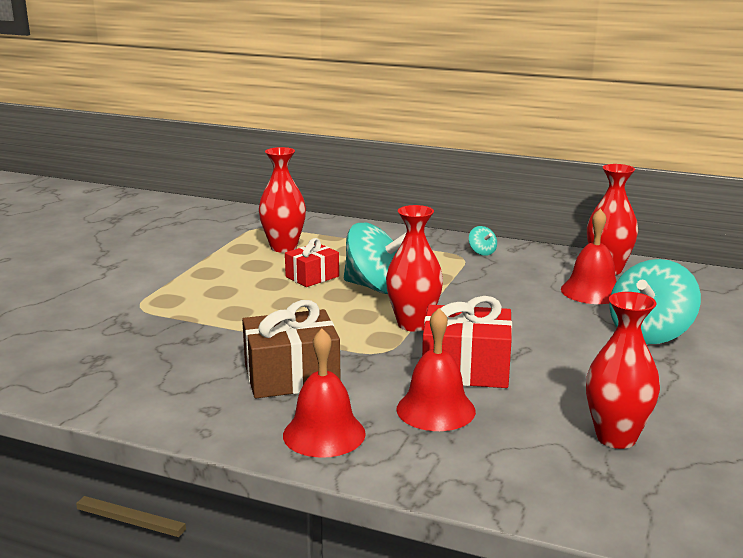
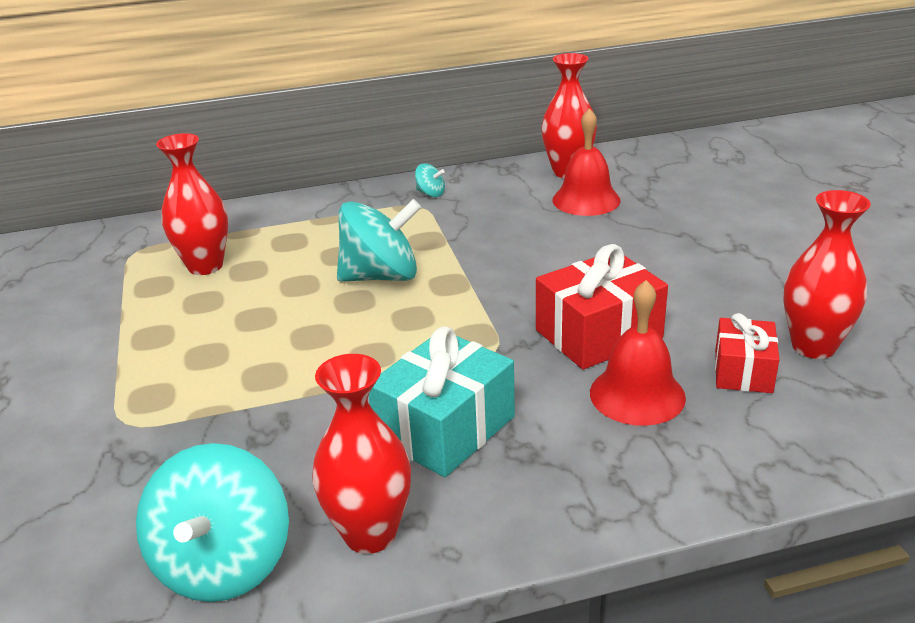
camera: 35 degrees left, 10 degrees up
(291, 376) = (445, 428): brown gift -> turquoise gift
(312, 277) = (292, 291): red gift -> red gift (743, 371)
(324, 434) = (577, 482): red bell -> none
(413, 324) = (480, 305): red vase -> red vase (370, 534)
(650, 333) = (690, 225): turquoise spinning top -> turquoise spinning top (224, 564)

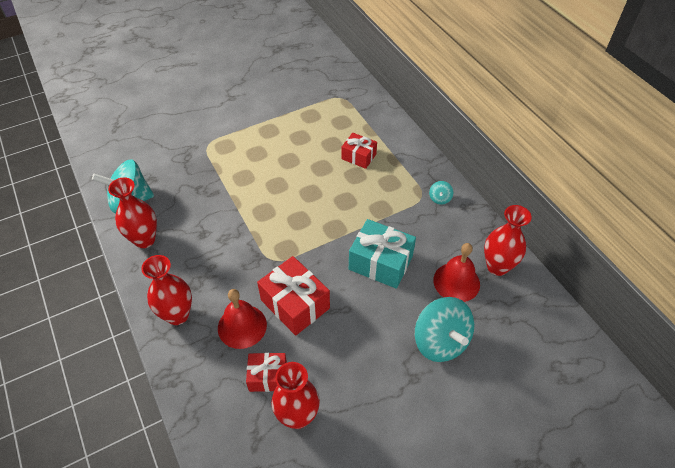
camera: 75 degrees right, 20 degrees up
(205, 266) = (332, 127): red vase -> red vase (177, 315)
(299, 247) = (358, 156): none -> red gift
(381, 276) = (336, 198): turquoise spinning top -> turquoise spinning top (440, 341)
(445, 428) = (210, 251): turquoise gift -> turquoise gift (380, 263)

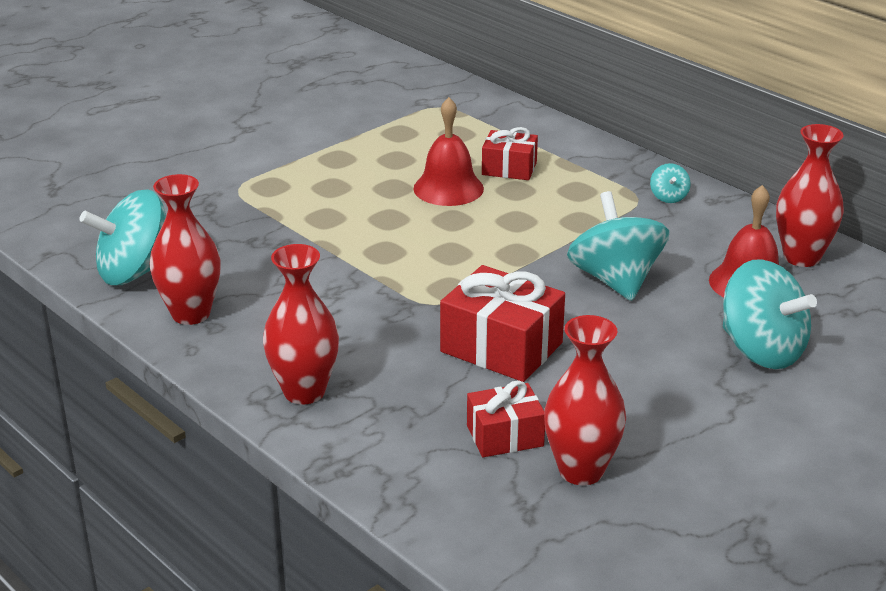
camera: 15 degrees left, 20 degrees down
(242, 326) = (426, 386): red bell -> red bell (448, 188)
(380, 263) = (615, 280): turquoise gift -> turquoise spinning top

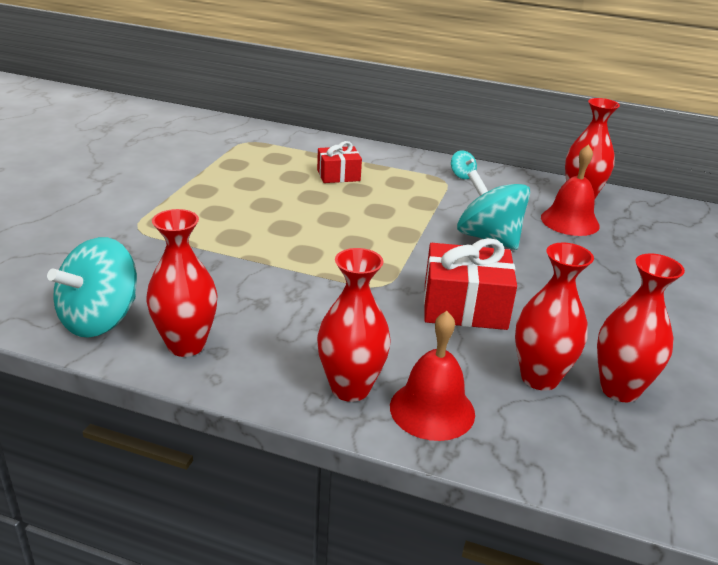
camera: 30 degrees left, 0 degrees up
(448, 188) = (308, 197): red bell -> red bell (432, 410)
(505, 436) = (539, 378): red gift -> red vase
(761, 350) = (627, 264): turquoise spinning top -> none

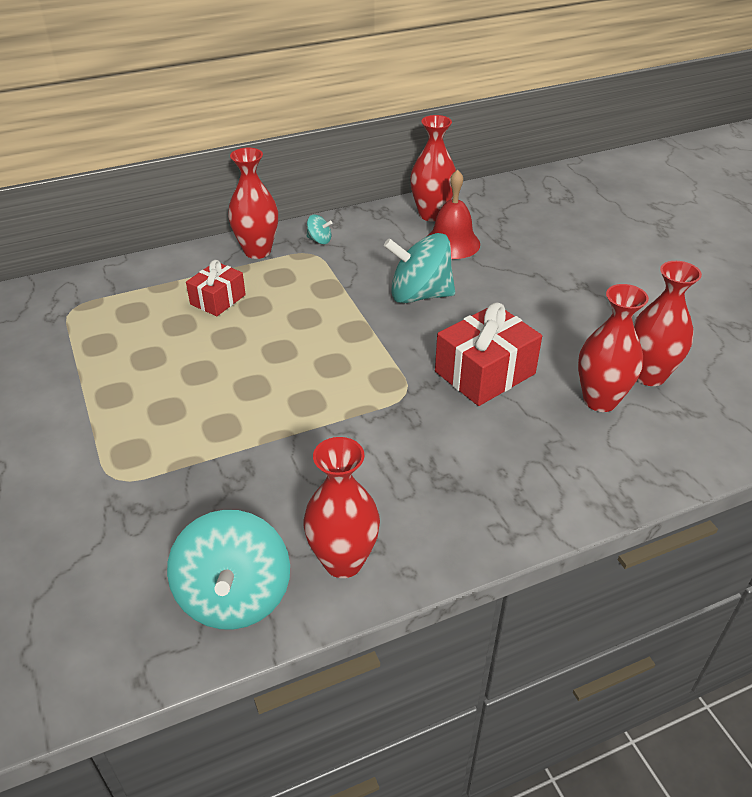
camera: 40 degrees left, 10 degrees up
(350, 388) = (507, 502): red vase -> red vase (257, 251)
(432, 410) = (576, 477): red bell -> none

